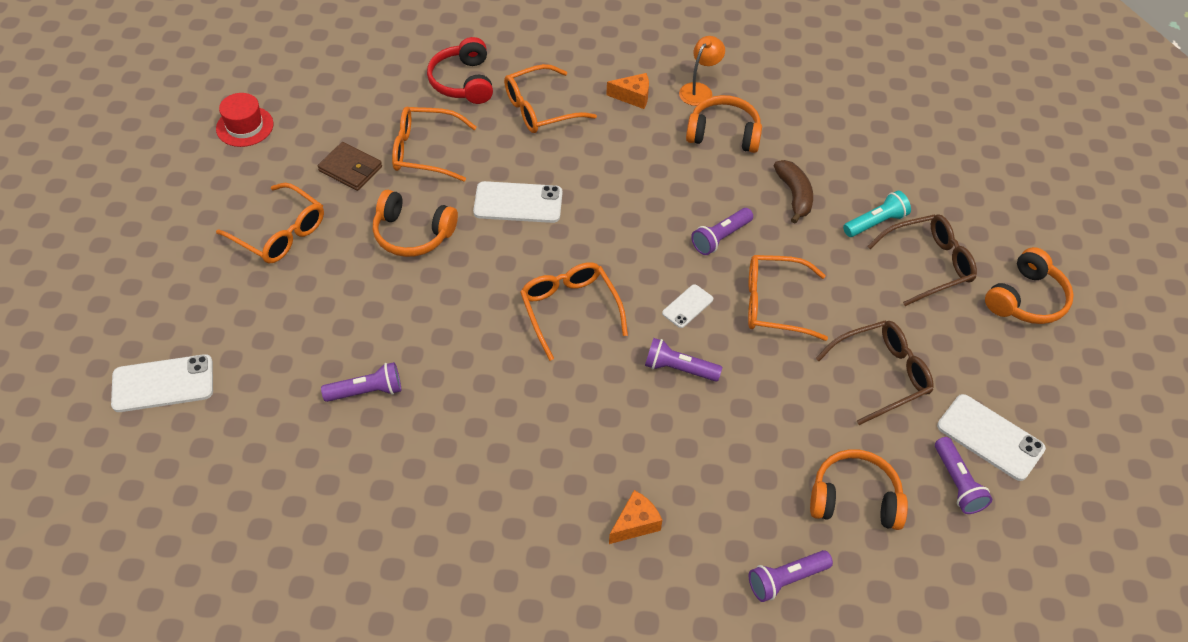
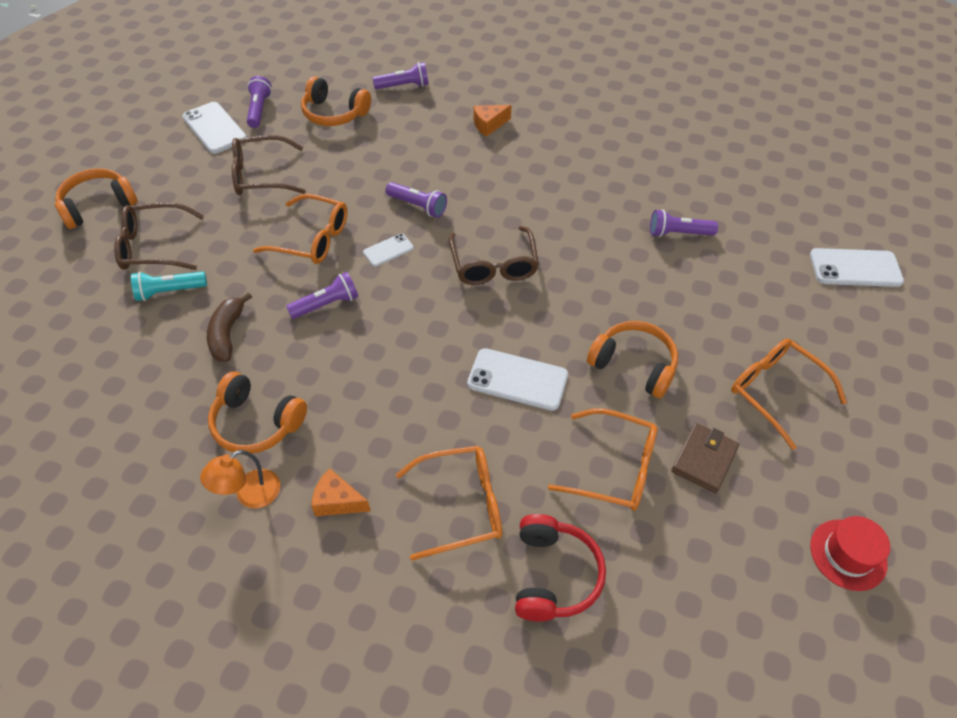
camera: 165 degrees left, 0 degrees up
(350, 169) = (704, 459): brown wallet -> brown wallet turned 75 degrees clockwise
(569, 310) = (494, 265): orange glasses -> brown glasses

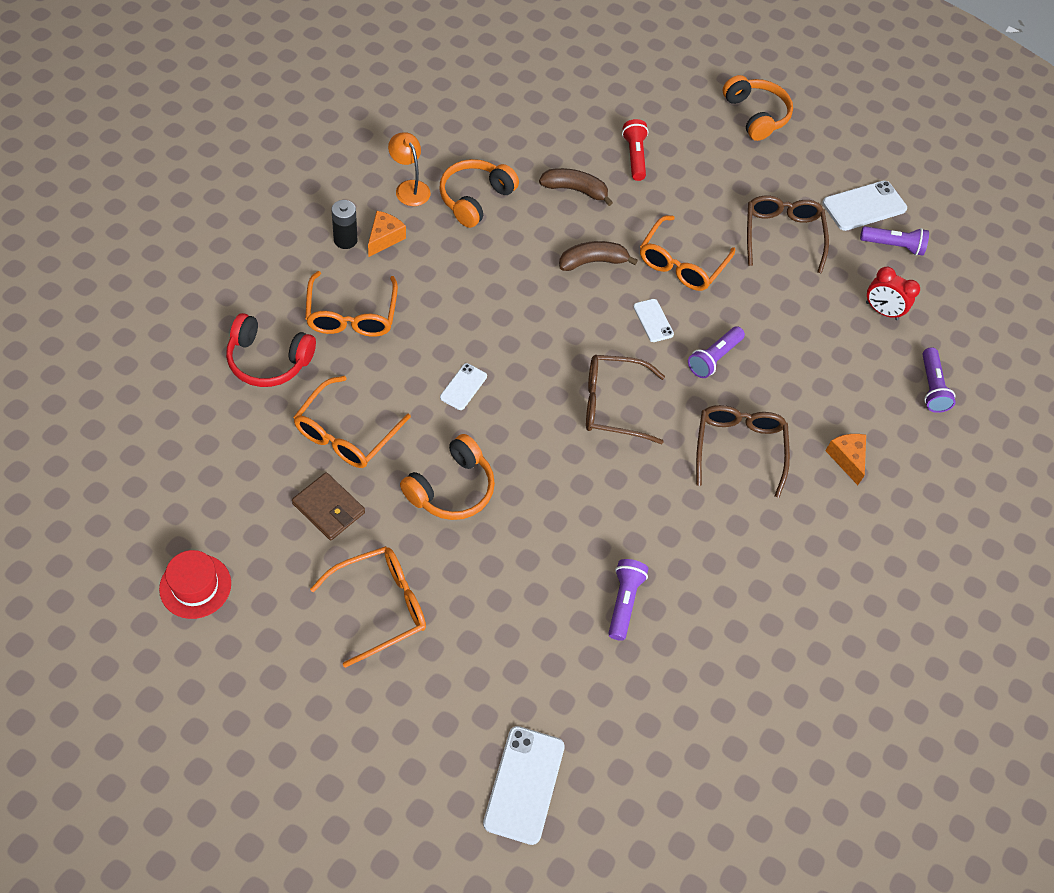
camera: 95 degrees right, 5 degrees up
(154, 246) = (693, 149): brown glasses -> brown glasses (738, 448)
(169, 291) = (634, 156): turquoise flashlight -> red flashlight
(326, 304) = (592, 262): purple flashlight -> brown banana
(334, 113) = (881, 311): orange headphones -> red clock
(350, 544) = (345, 240): none -> black battery
(517, 379) = (463, 387): white phone -> white phone, size x0.56

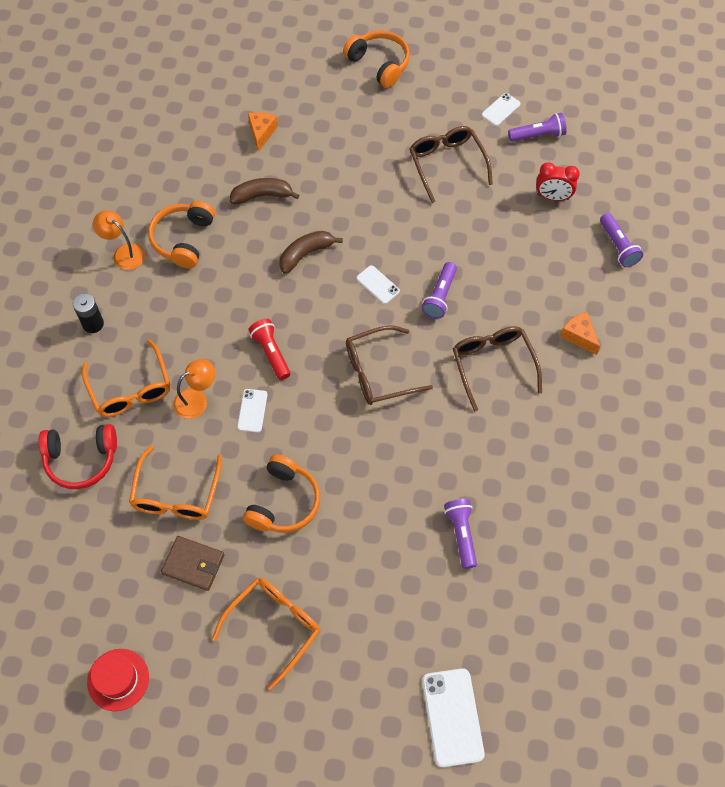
camera: 15 degrees left, 5 degrees up
(384, 238) = (125, 308): orange cheese -> orange cheese (262, 133)
(412, 353) = (197, 399): none -> orange lamp
(634, 156) = (297, 144): red flashlight -> red flashlight (271, 353)
(681, 263) = (378, 224): orange glasses -> none
(864, 206) = (500, 109): white phone -> white phone, size x0.56

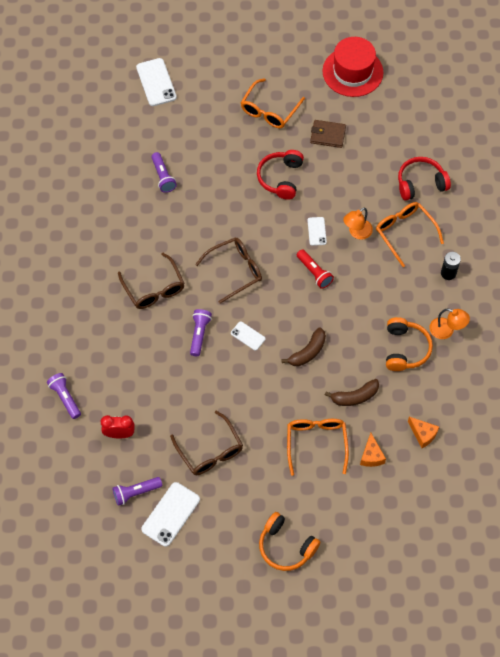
camera: 170 degrees right, 0 degrees up
(118, 679) = (352, 72): red hat -> red hat, size x1.68
(176, 494) = (351, 172): orange glasses -> orange glasses (316, 443)
(284, 502) = (280, 178): orange headphones -> red headphones
(500, 109) = (171, 514): white phone -> white phone, size x1.78
(579, 336) = (93, 320): orange cheese -> orange cheese (423, 434)

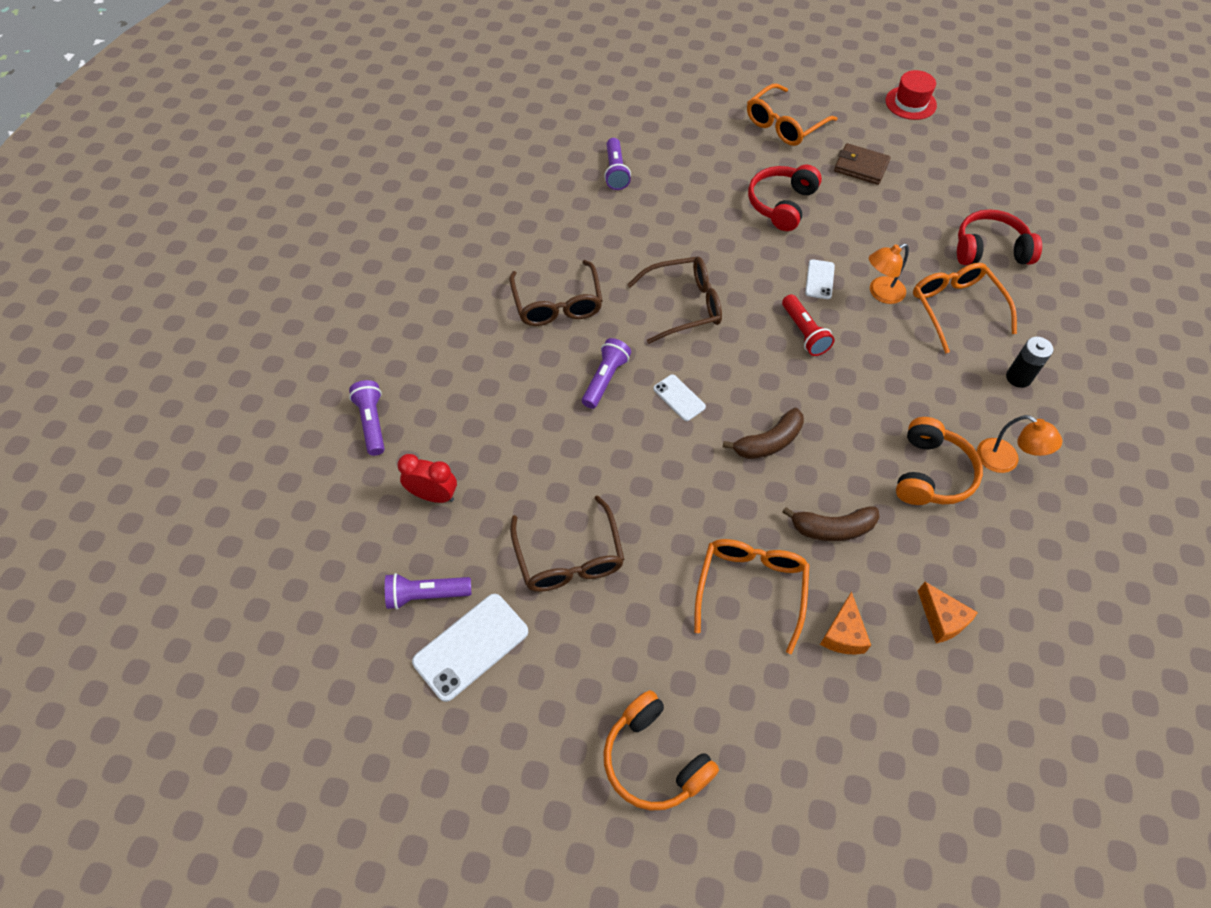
camera: 15 degrees right, 5 degrees down
(156, 82) = (640, 69): white phone -> none
(352, 72) = (910, 103): red hat -> red hat, size x0.59

